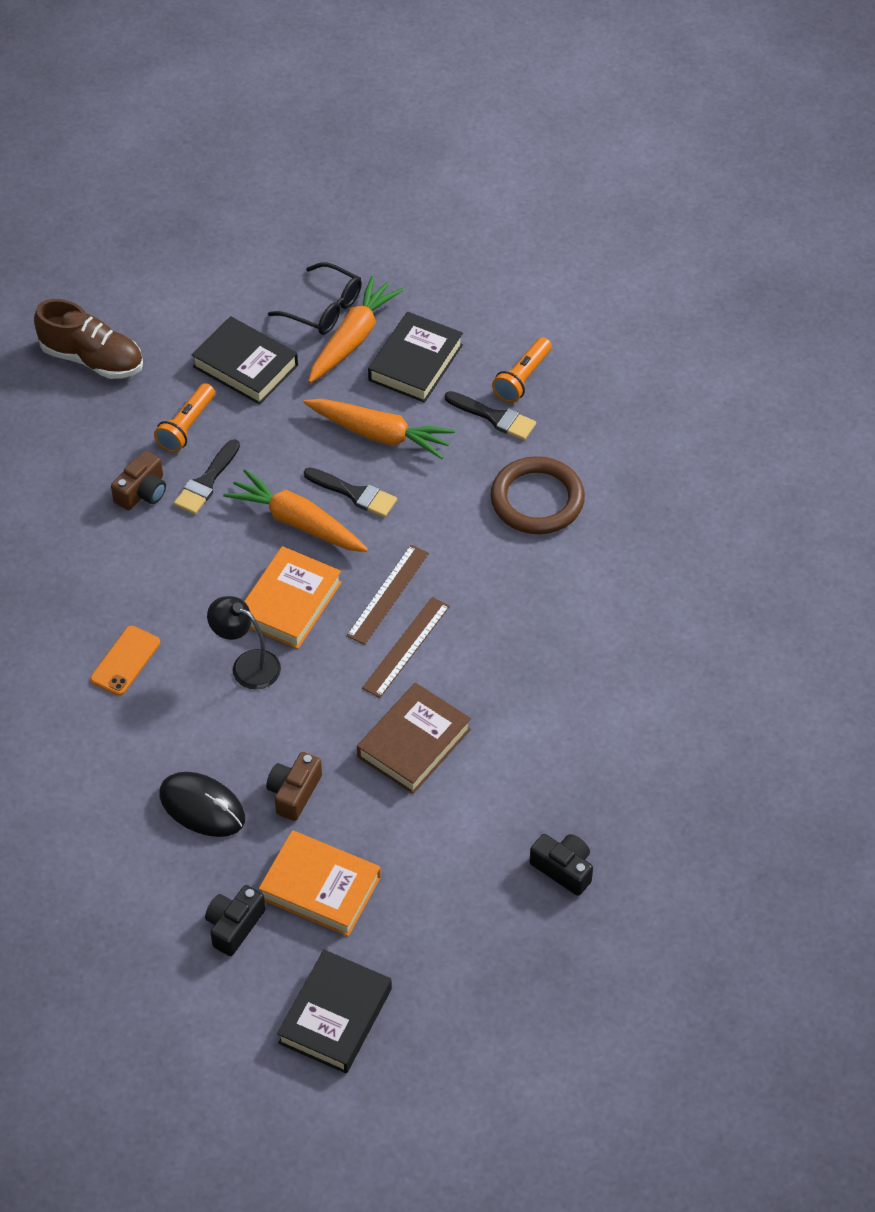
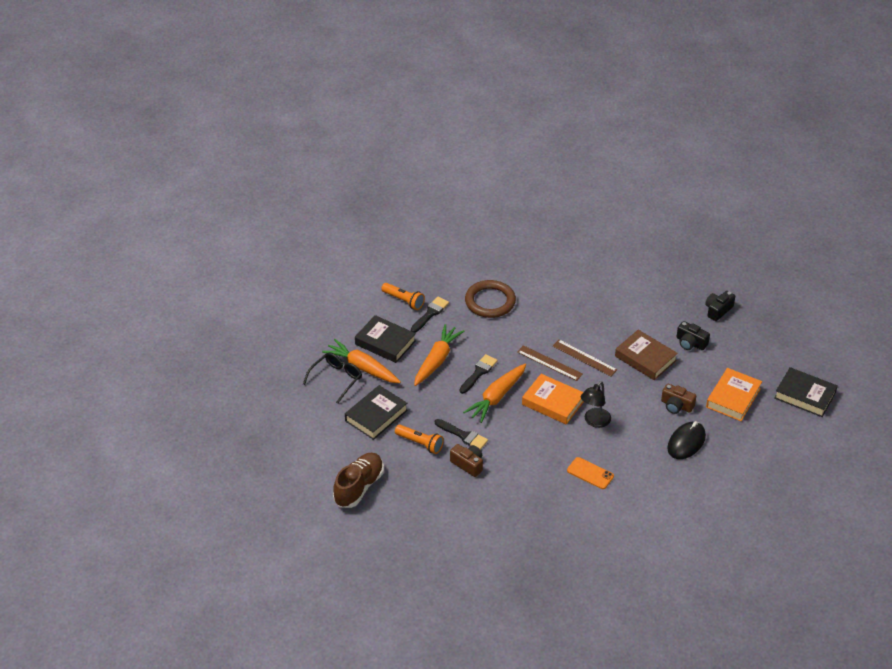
camera: 85 degrees left, 10 degrees down
(234, 925) = (757, 431): black camera -> black camera (690, 343)

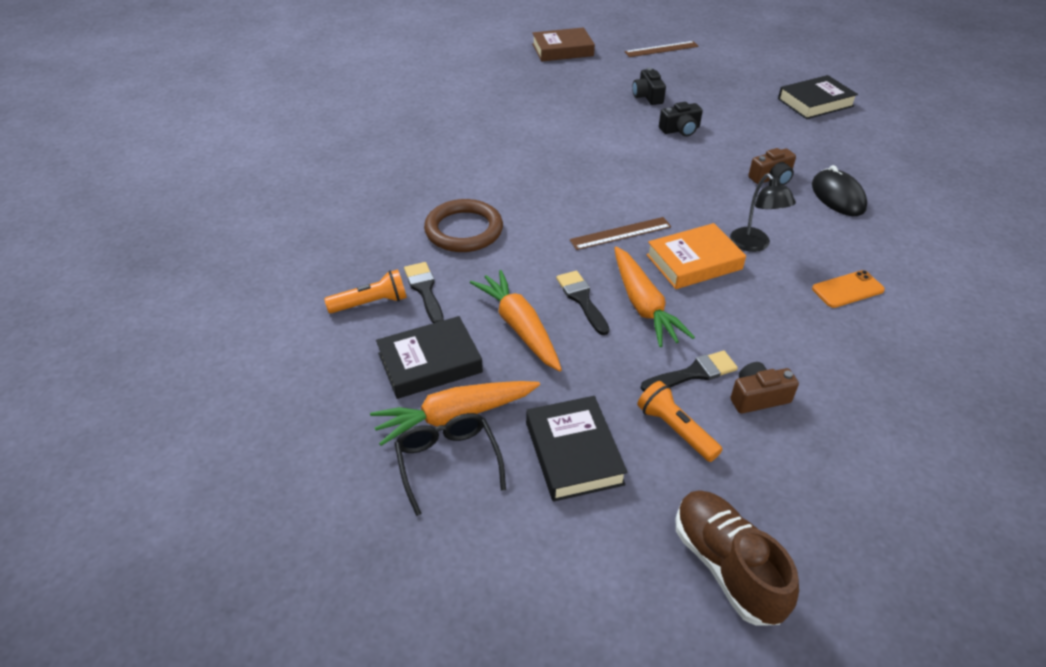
camera: 55 degrees left, 0 degrees up
(420, 443) = (676, 430): orange flashlight -> orange flashlight turned 105 degrees counterclockwise
(584, 358) = (637, 204): brown ruler -> brown ruler (661, 49)
(645, 358) = (677, 165): brown book -> brown book (562, 50)
(733, 398) = (787, 140): orange book -> none

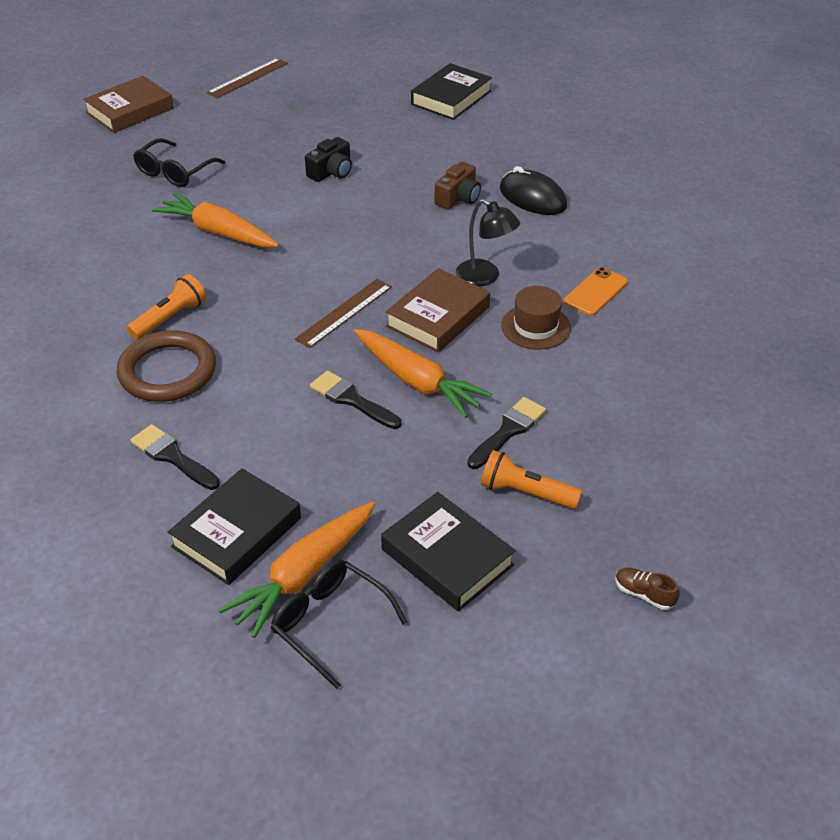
camera: 30 degrees left, 0 degrees up
(371, 303) = (119, 496): orange flashlight -> orange flashlight (170, 318)
(519, 327) = (306, 455): orange carrot -> orange carrot (218, 232)
(564, 98) = (174, 172): none -> black glasses
(647, 96) = (270, 142): black camera -> none
(694, 262) = (438, 317): orange book -> brown book
(726, 566) = (644, 594): brown shoe -> brown shoe, size x0.44
(758, 397) = (579, 429): brown camera -> none
(773, 298) = (536, 326): none -> brown hat

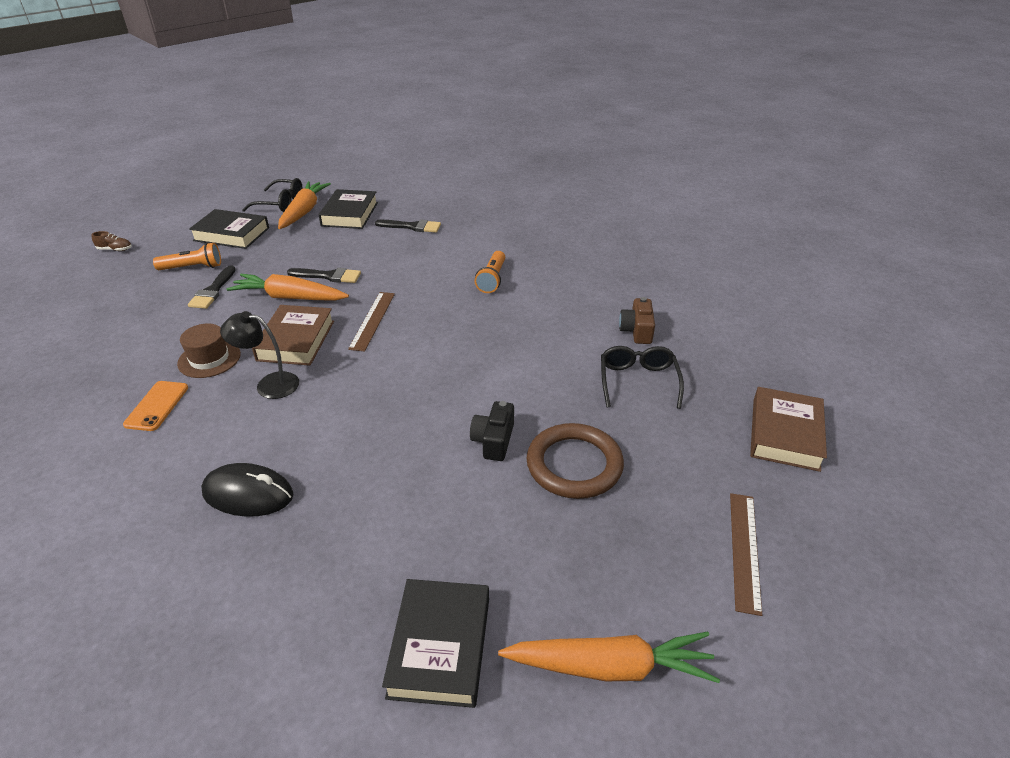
camera: 150 degrees right, 5 degrees down
(167, 371) = (458, 255): brown ring -> brown ring (574, 465)
(218, 232) = (530, 343): orange carrot -> orange carrot (610, 666)
(458, 198) = (335, 460): brown camera -> brown camera (637, 330)

